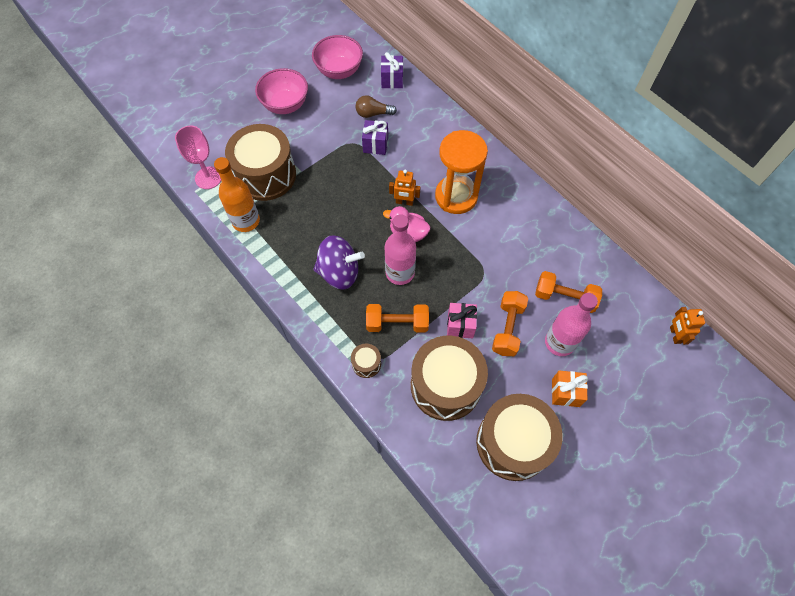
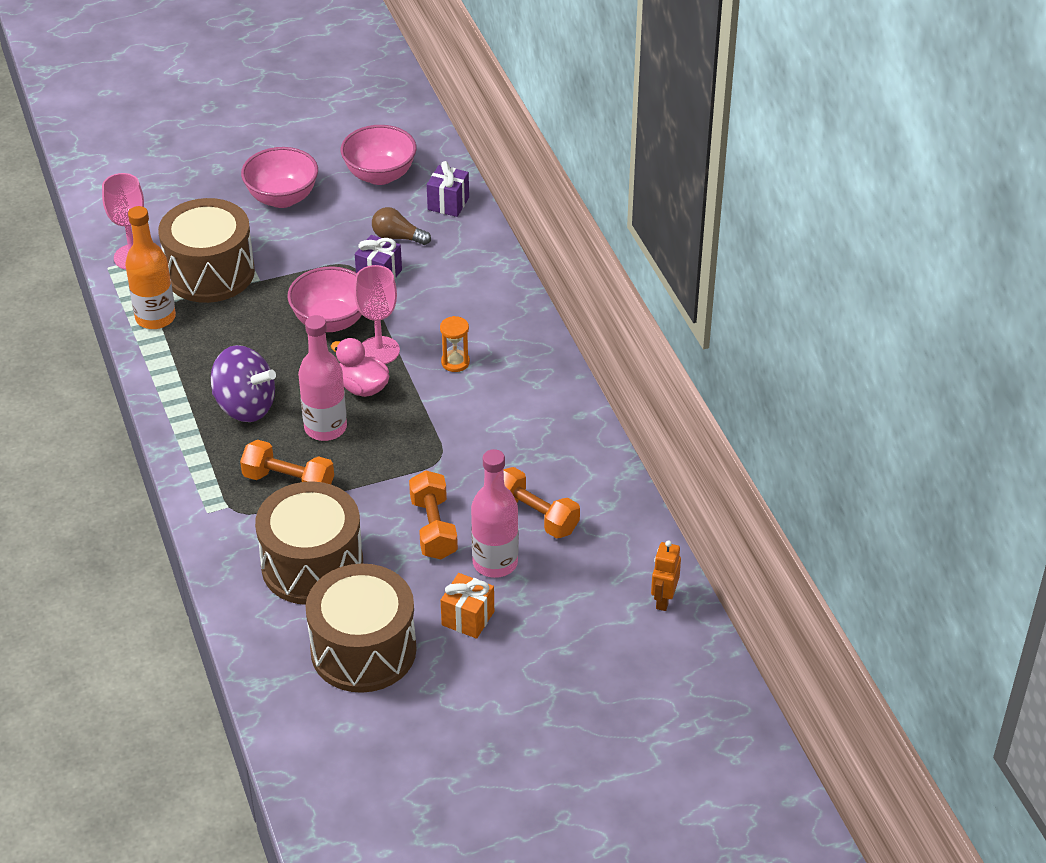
camera: 20 degrees right, 20 degrees down
(362, 189) = (331, 321): none -> pink bowl
(366, 364) = (223, 513): brown drum -> none
(404, 202) = (379, 351): orange robot -> pink goblet
(456, 196) = (455, 362): orange hourglass -> orange hourglass, size x0.44
(460, 325) = (371, 507): pink gift -> none
(507, 328) = (433, 528): orange dumbbell -> orange dumbbell turned 45 degrees counterclockwise

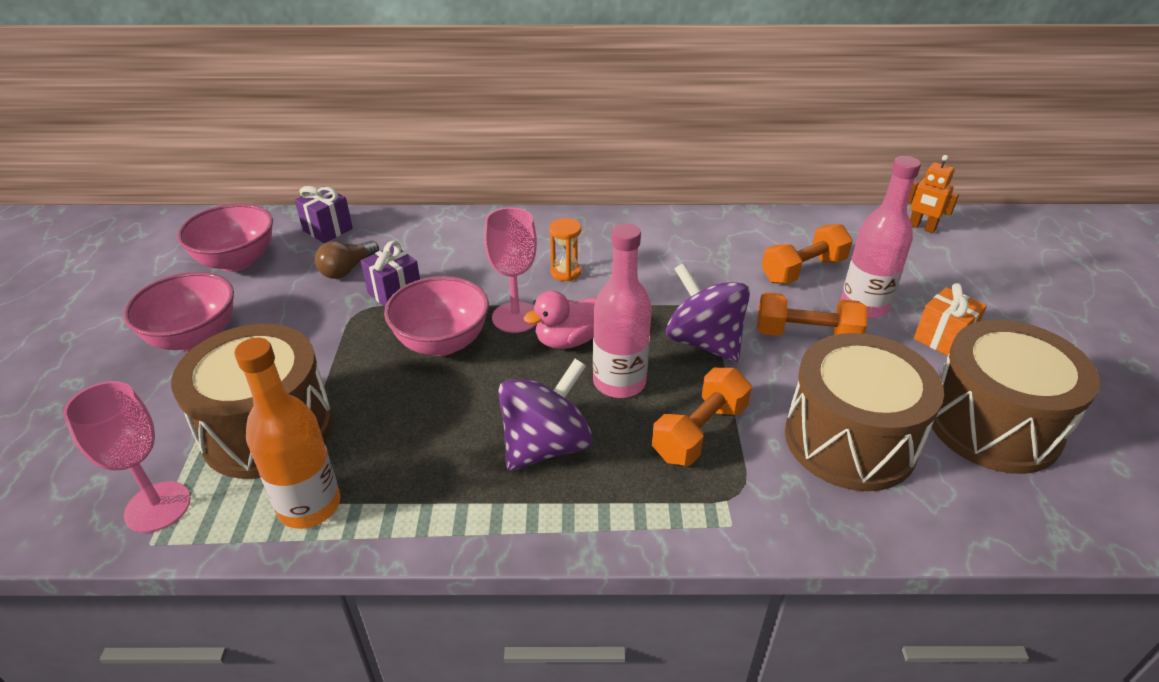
camera: 70 degrees left, 5 degrees down
(395, 466) = (704, 342): none -> purple spinning top

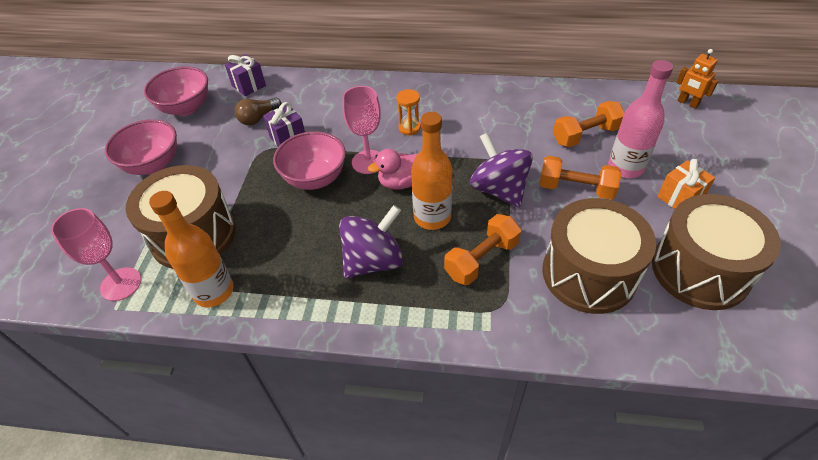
camera: 10 degrees right, 10 degrees up
(619, 382) = (432, 217): pink bottle -> orange bottle

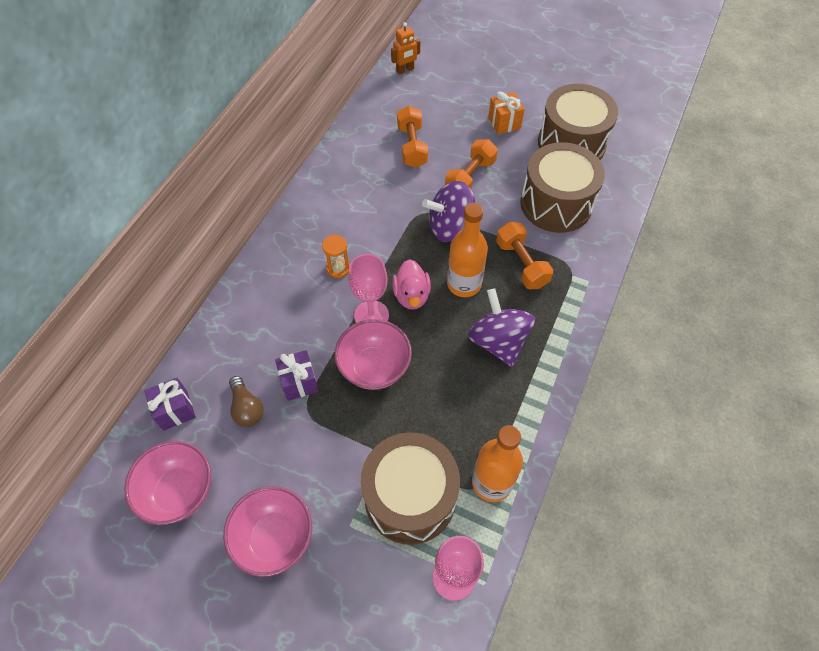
camera: 75 degrees left, 10 degrees up
(625, 167) = (460, 138): pink bottle -> none

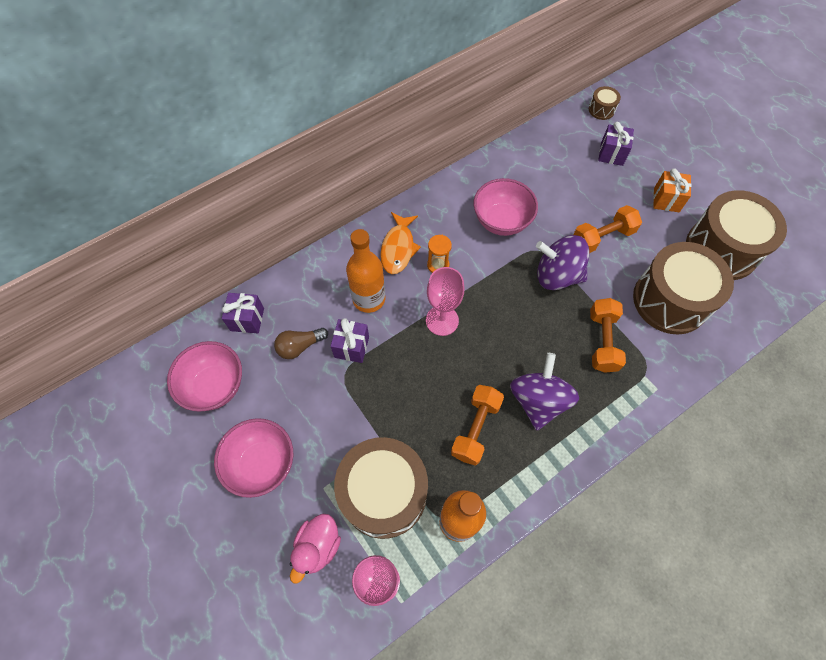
camera: 30 degrees right, 5 degrees up
(246, 408) = (300, 346): brown light bulb -> brown light bulb turned 60 degrees clockwise
(291, 271) = (398, 248): none -> orange fish
(374, 367) = (418, 367): pink bowl -> pink bowl (501, 221)
(405, 70) = (601, 110): orange robot -> brown drum
(411, 295) = (486, 320): pink duck -> pink duck (318, 546)
(412, 146) = (566, 184): orange dumbbell -> orange dumbbell (475, 428)
(436, 104) = (611, 154): none -> purple gift
(464, 284) = (538, 333): orange bottle -> orange bottle (369, 299)

